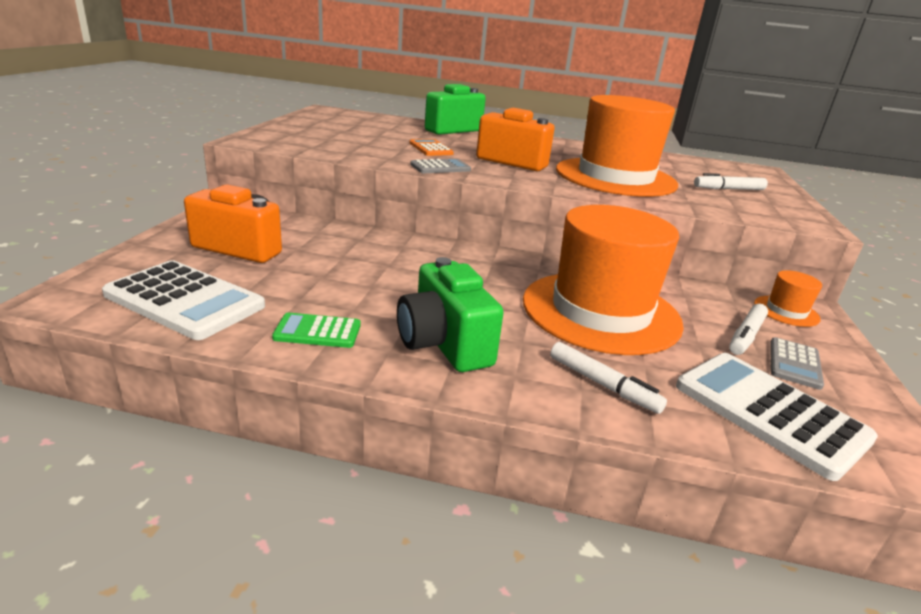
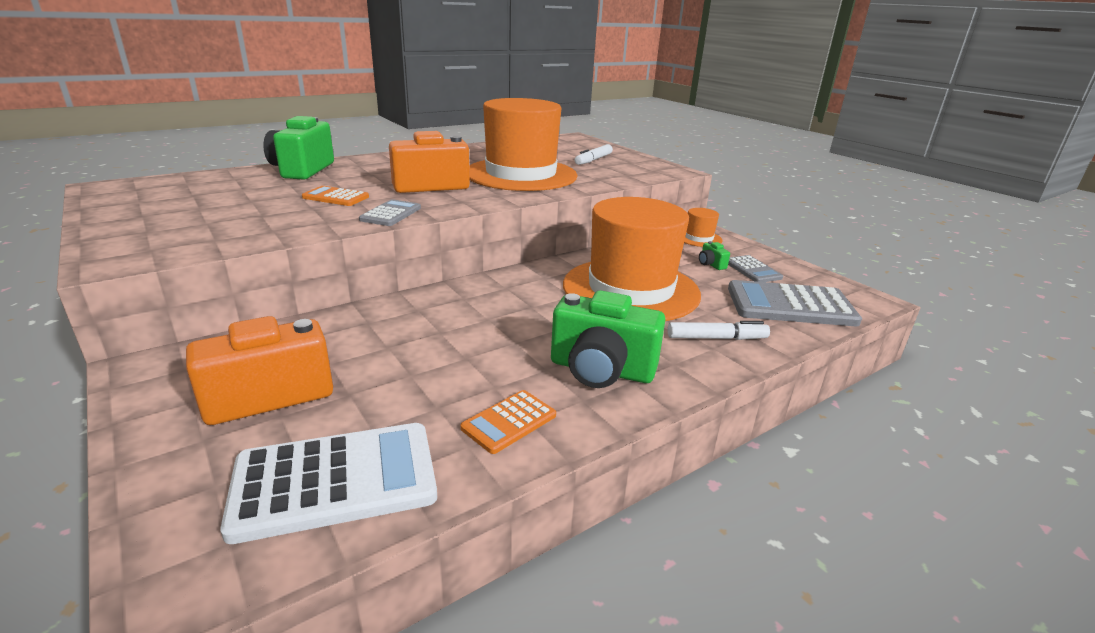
camera: 45 degrees left, 0 degrees up
(317, 331) = (509, 422): green calculator -> orange calculator
(746, 335) = (711, 264): white marker -> green camera
(769, 412) = (790, 305): white calculator -> grey calculator

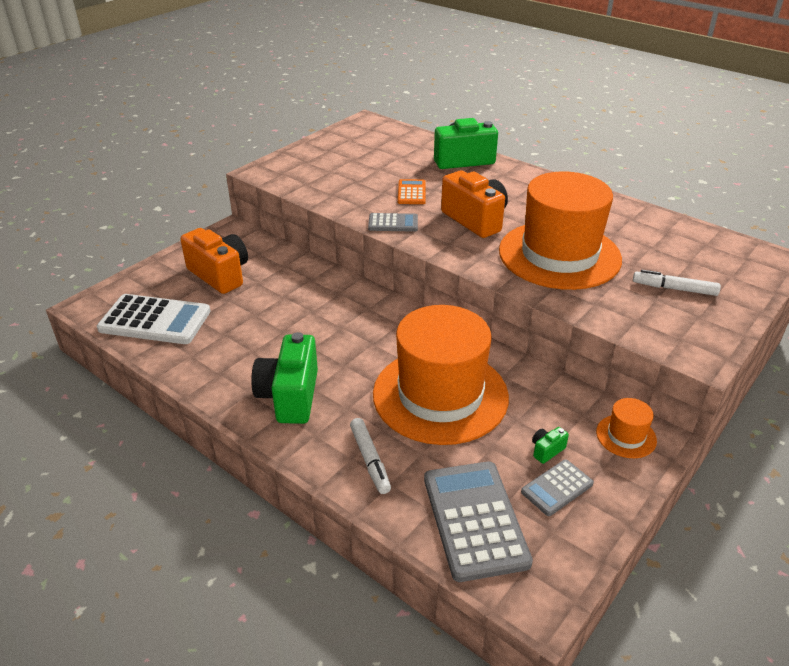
camera: 75 degrees right, 10 degrees up
(335, 481) = (155, 320): white calculator -> white calculator turned 45 degrees counterclockwise
(509, 422) = (216, 365): orange calculator -> none

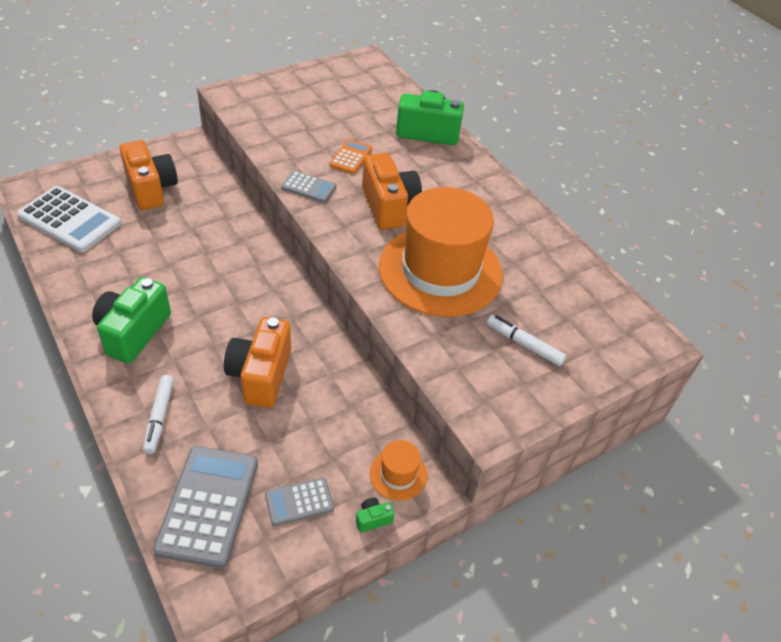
camera: 15 degrees right, 10 degrees up
(440, 395) = (261, 375): orange hat -> orange camera
(547, 450) = (316, 462): green camera -> green camera (373, 519)

